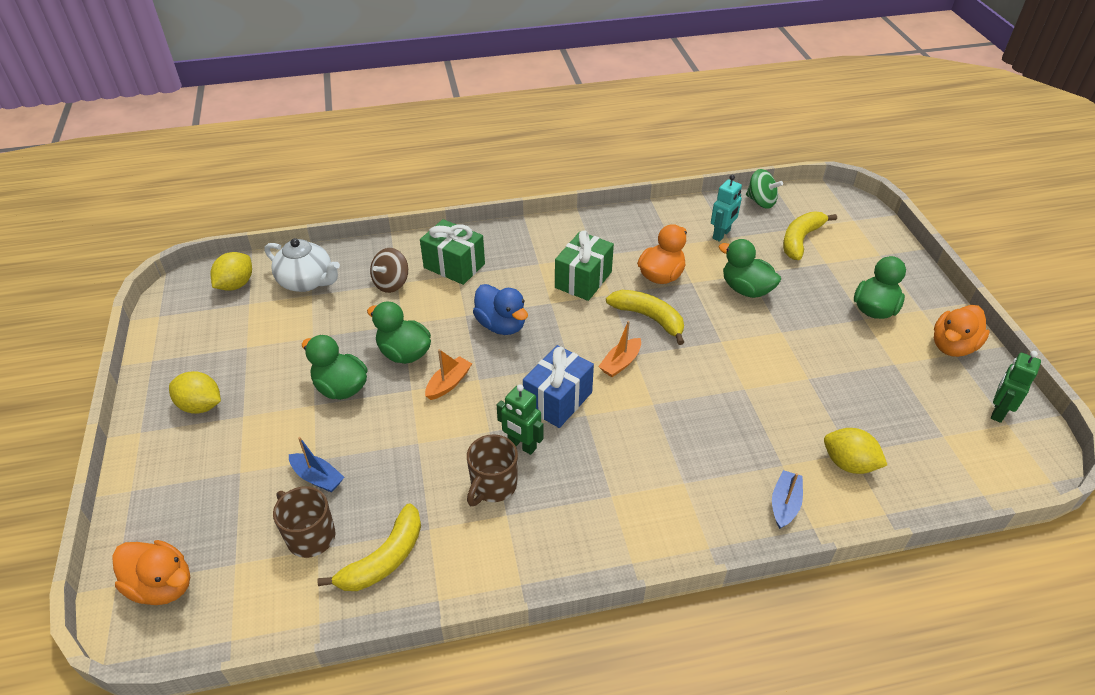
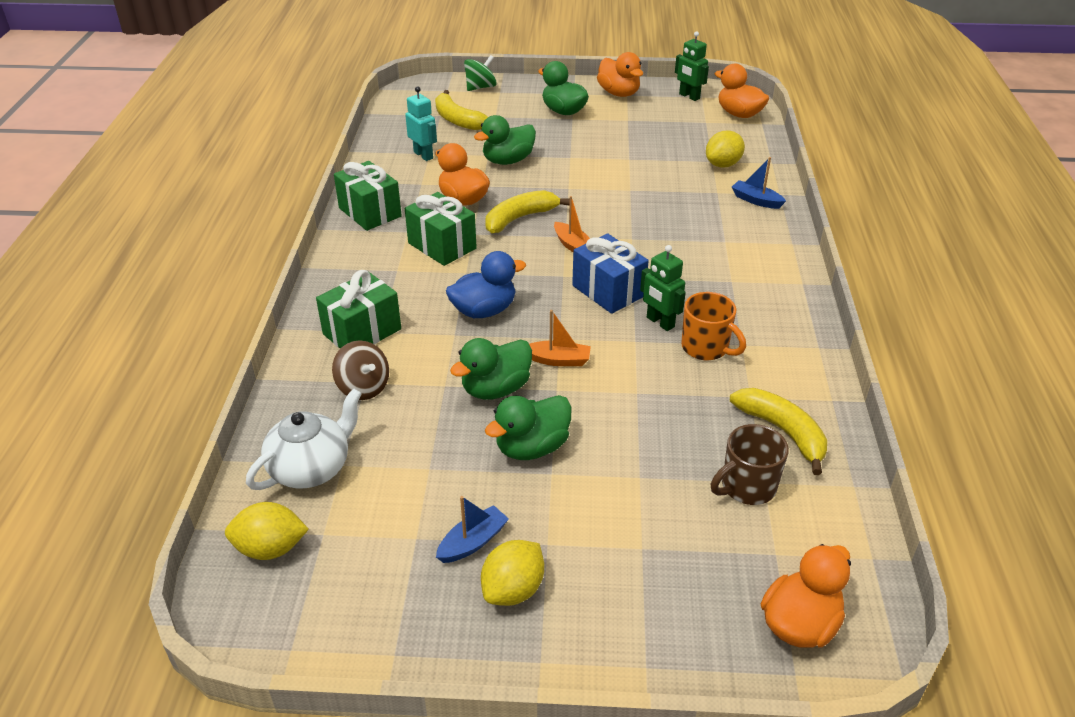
camera: 75 degrees left, 5 degrees down
(236, 284) = (270, 548): yellow lemon -> yellow lemon turned 45 degrees counterclockwise
(317, 477) = (667, 476): blue boat -> blue boat (472, 542)
(448, 383) = (558, 360): orange boat -> orange boat turned 135 degrees clockwise
(493, 486) = (706, 348): brown mug -> orange mug
(521, 445) = (660, 322): green robot -> green robot turned 90 degrees clockwise
(613, 228) = (370, 212): none -> green gift
(761, 201) = (389, 125): green spinning top -> green spinning top (480, 87)
(990, 468) = (739, 114): none -> orange duck

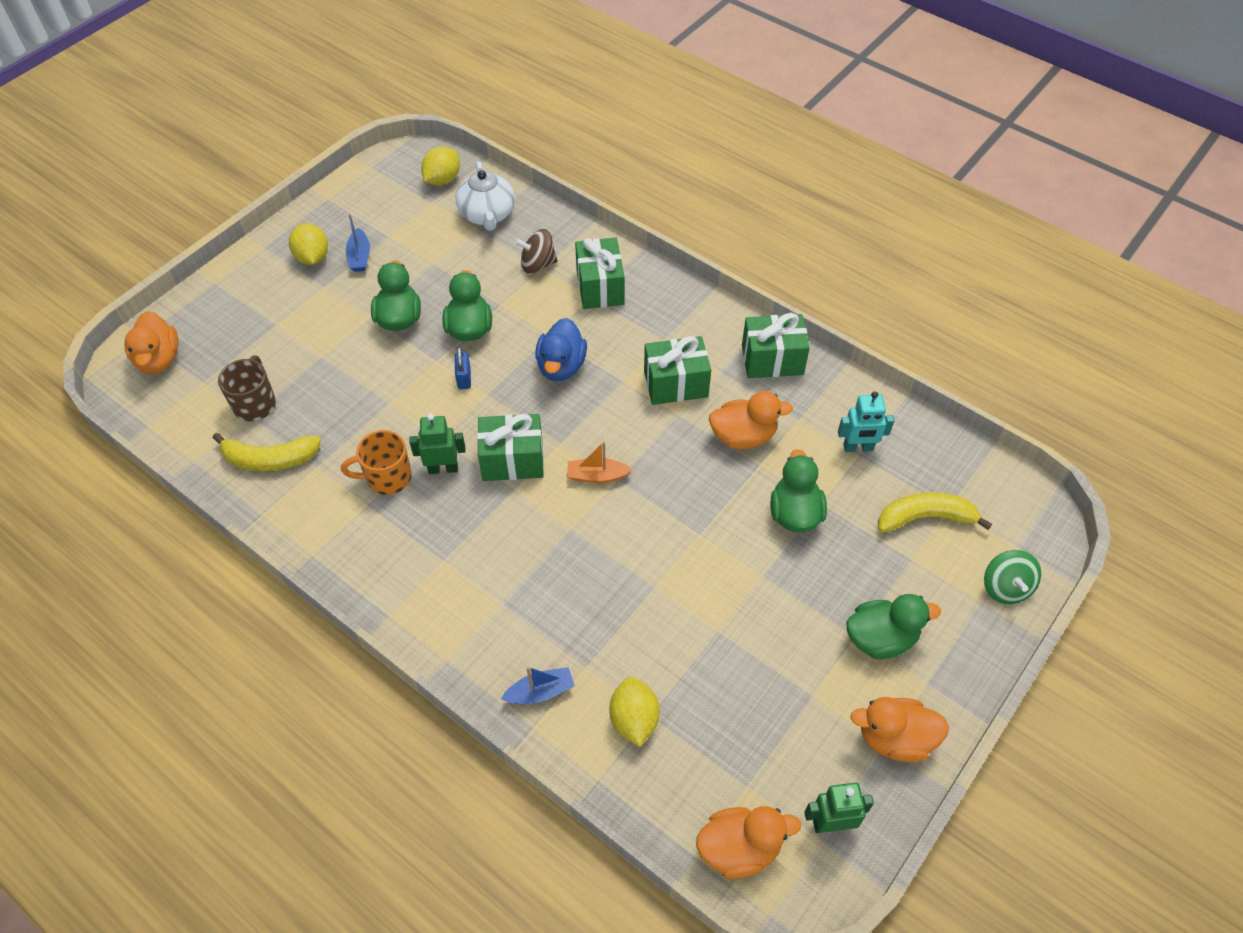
camera: 125 degrees right, 15 degrees up
(520, 218) = (675, 462): yellow banana -> none
(558, 360) = (464, 378): orange boat -> blue padlock
(608, 291) = (512, 460): blue gift -> green gift

